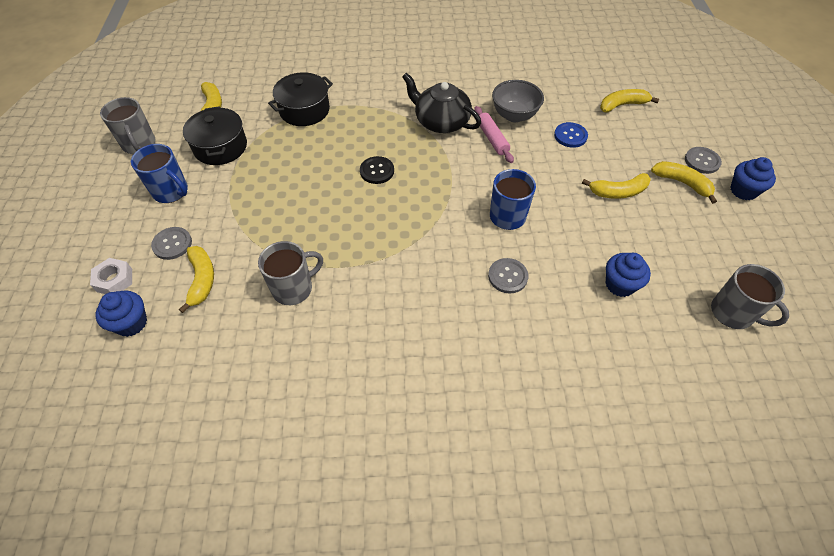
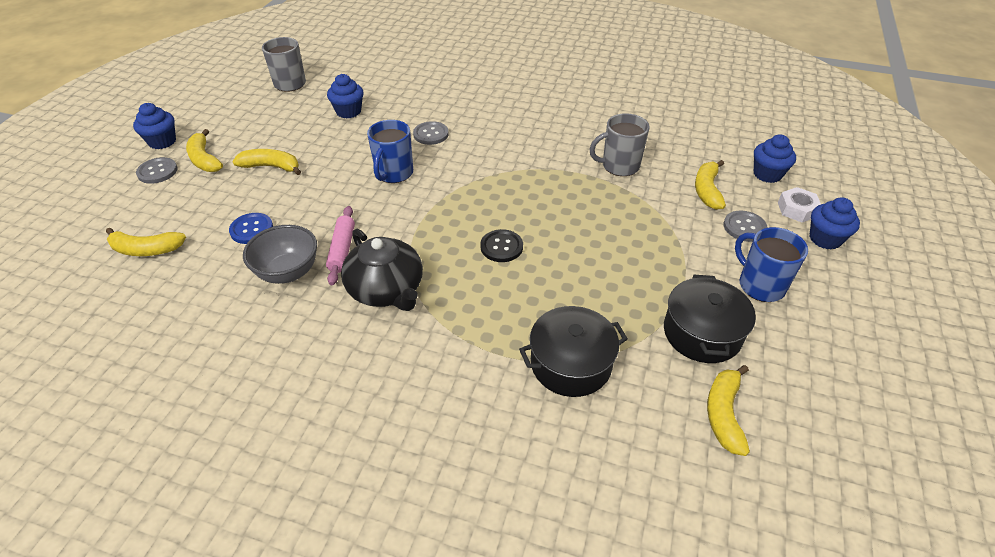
camera: 160 degrees left, 10 degrees down
(100, 251) = (825, 239): none -> blue cupcake
(139, 144) = (829, 371): grey mug -> none

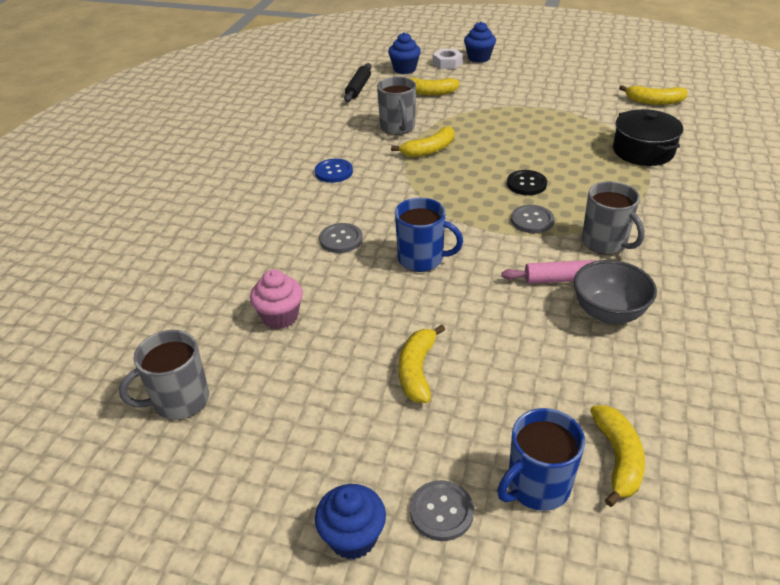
camera: 90 degrees left, 5 degrees down
(204, 159) = (404, 456): yellow banana -> yellow banana (429, 150)
(251, 229) = (548, 359): blue button -> blue button (333, 172)
(348, 111) = (280, 317): blue cupcake -> pink cupcake
(386, 289) = (605, 243): black teapot -> grey mug
(702, 333) = (589, 104): black pot -> none
(707, 141) = (358, 88): none -> black rolling pin
(744, 227) = (472, 82): grey button -> grey button (532, 220)
(760, 285) = (534, 82): blue mug -> blue mug (537, 486)

